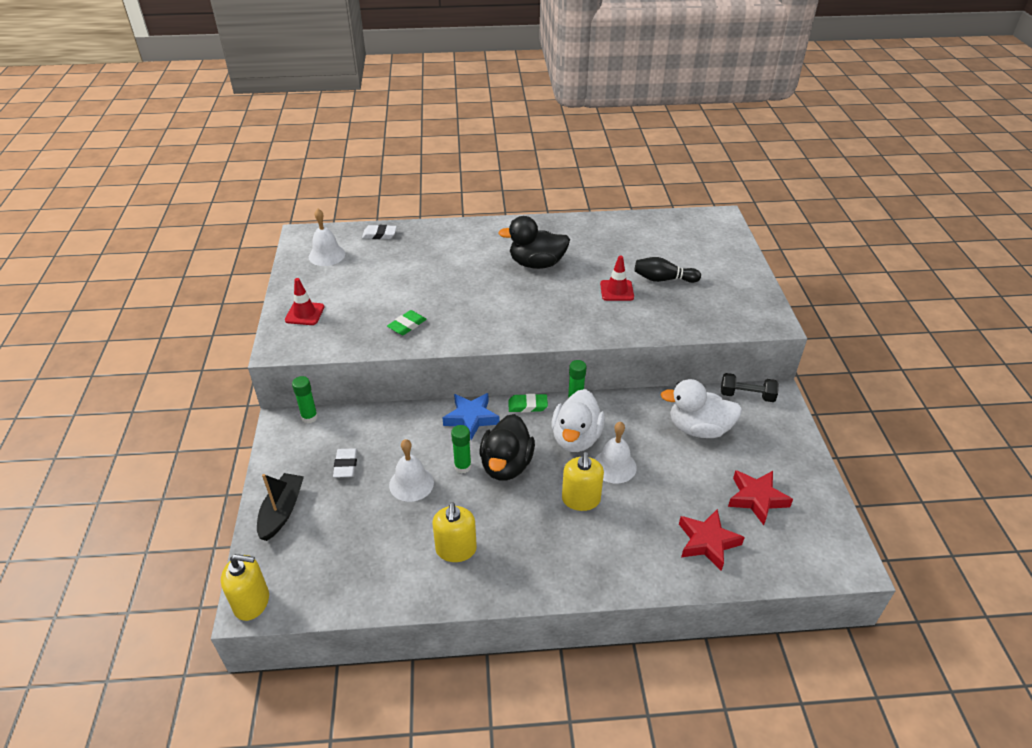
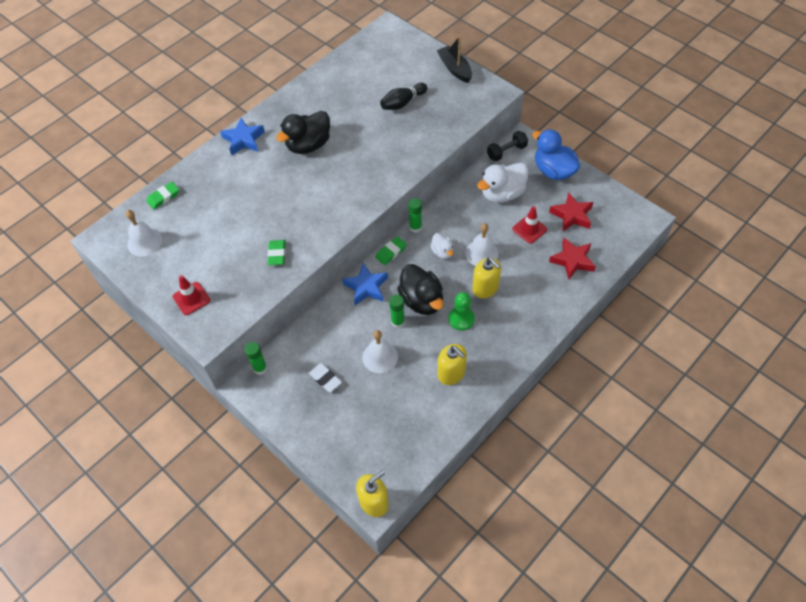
camera: 40 degrees left, 15 degrees up
(282, 511) = (322, 439): black boat -> black boat (455, 69)
(379, 234) = (163, 197): white eraser -> green eraser
(489, 231) = (243, 140): none -> blue star
(524, 509) = (461, 319): none -> green pawn
(576, 438) = (442, 252): white duck -> white duck, size x0.54
(616, 290) = (383, 131): red traffic cone -> red traffic cone (529, 229)
(782, 444) = (553, 171): none -> blue duck

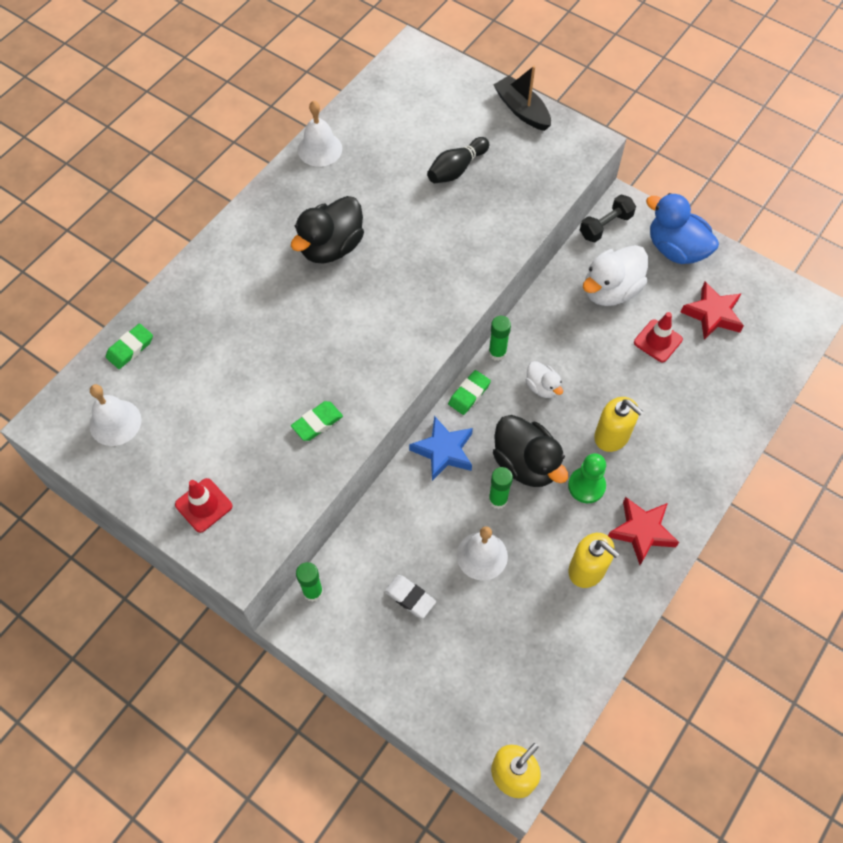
camera: 10 degrees left, 5 degrees up
(243, 140) = (233, 246): blue star -> none
(277, 254) = (317, 423): green eraser -> green eraser turned 60 degrees clockwise
(481, 253) = (597, 383): white bell -> white bell (320, 149)
(572, 260) = (725, 382): red star -> red star (642, 531)

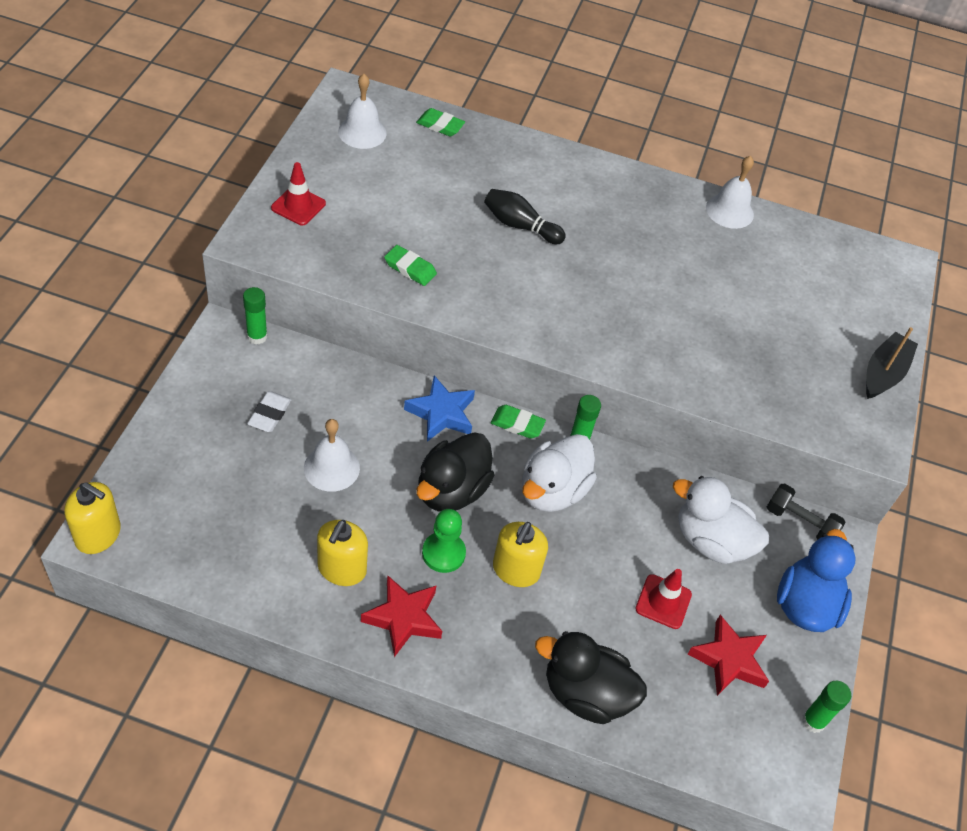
camera: 65 degrees right, 10 degrees down
(331, 247) = (615, 242): black duck -> black duck (586, 693)
(456, 169) = (767, 327): black bowling pin -> black bowling pin (520, 226)
(498, 500) = (400, 471): green glue stick -> green glue stick (813, 721)
(542, 387) = (552, 491): white duck -> white duck, size x1.87

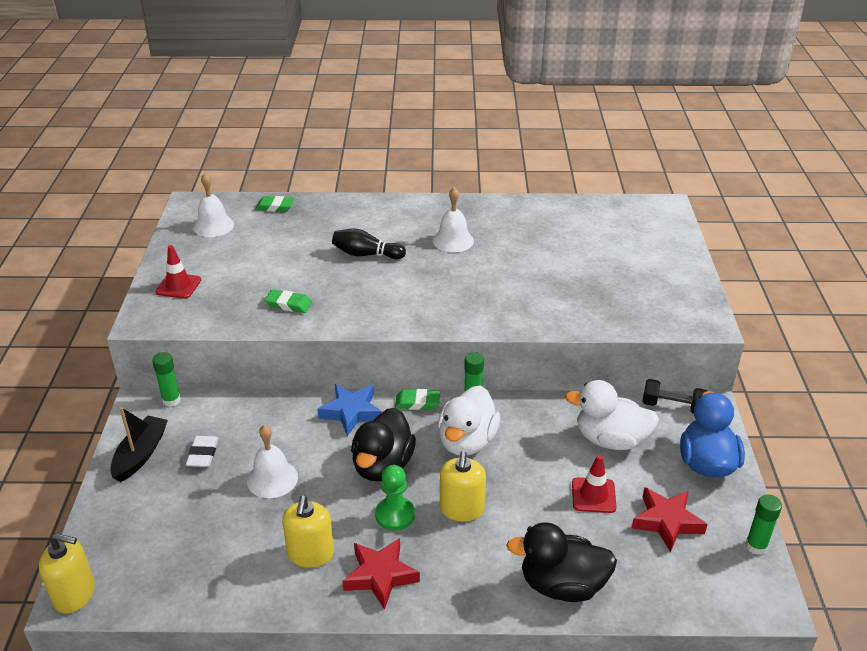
camera: 10 degrees left, 15 degrees down
(729, 211) = (523, 206): white bell -> white bell (453, 240)
(883, 373) = (688, 276): black boat -> black boat (140, 454)

